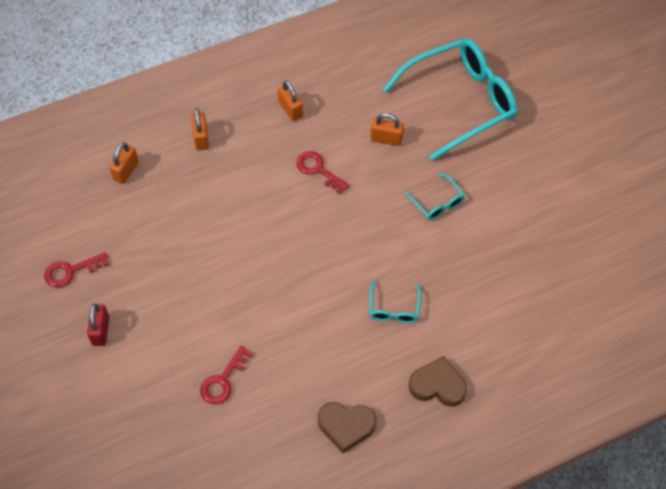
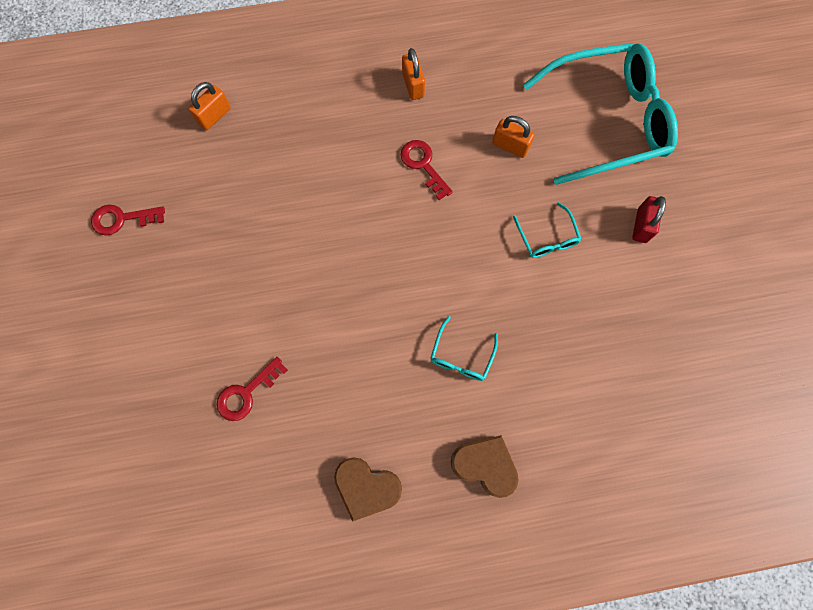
camera: 15 degrees right, 15 degrees up
(100, 331) = (133, 298): red padlock -> red padlock (641, 225)
(201, 138) = (306, 96): orange padlock -> none

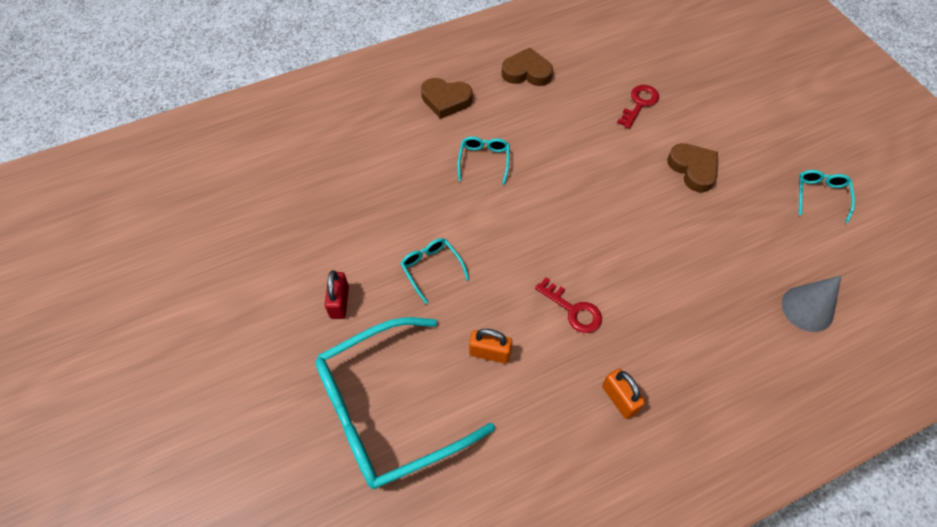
camera: 165 degrees right, 15 degrees down
(122, 219) = (821, 195): red key -> turquoise glasses
(214, 116) = (807, 308): orange padlock -> grey cone
(234, 284) = (693, 169): none -> brown heart

